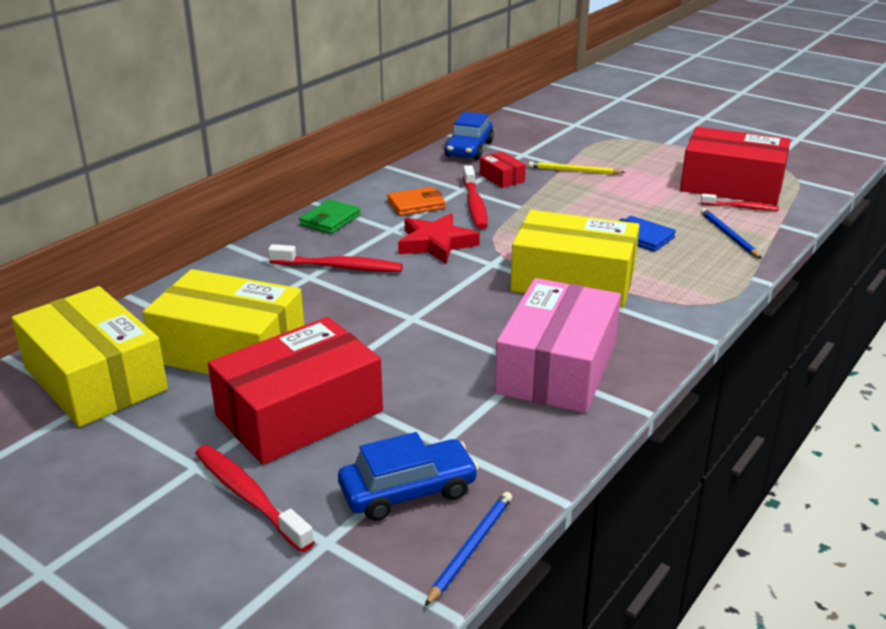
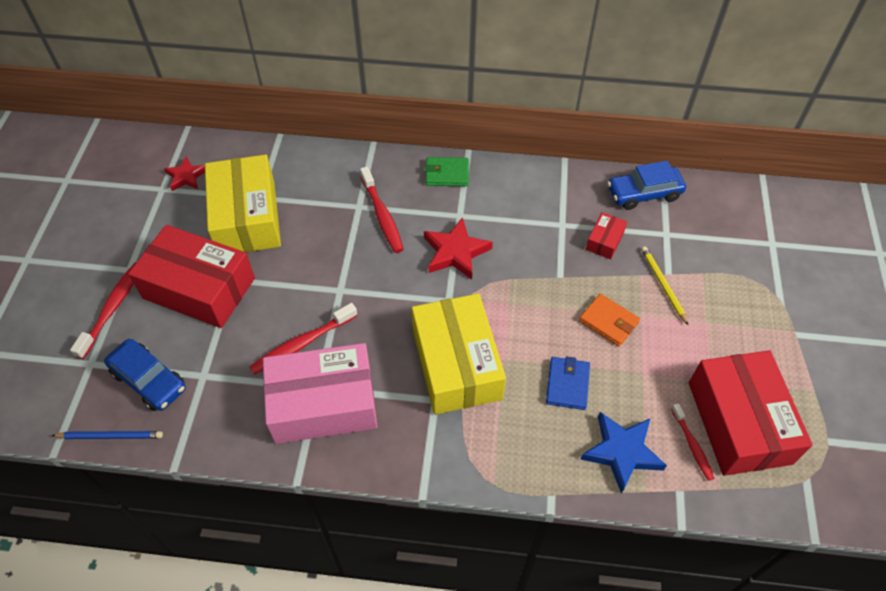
camera: 60 degrees right, 25 degrees up
(95, 379) = (186, 176): yellow box -> red star
(416, 205) = (510, 210): orange wallet -> orange wallet (608, 321)
(474, 205) = (538, 246): red toothbrush -> red toothbrush (302, 344)
(728, 235) = (622, 452): blue pencil -> blue star

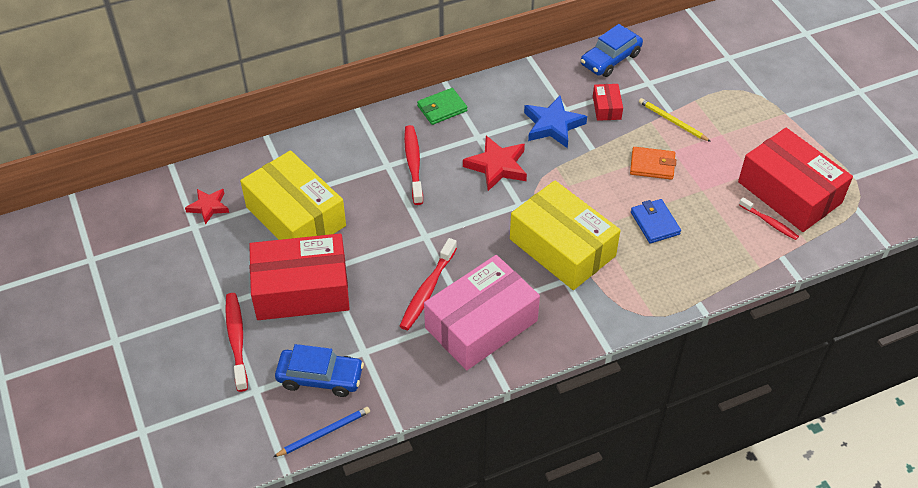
camera: 30 degrees left, 5 degrees down
(382, 215) = (413, 164): red toothbrush -> red toothbrush turned 135 degrees counterclockwise
(622, 452) = (725, 250): blue star -> blue star (553, 125)

